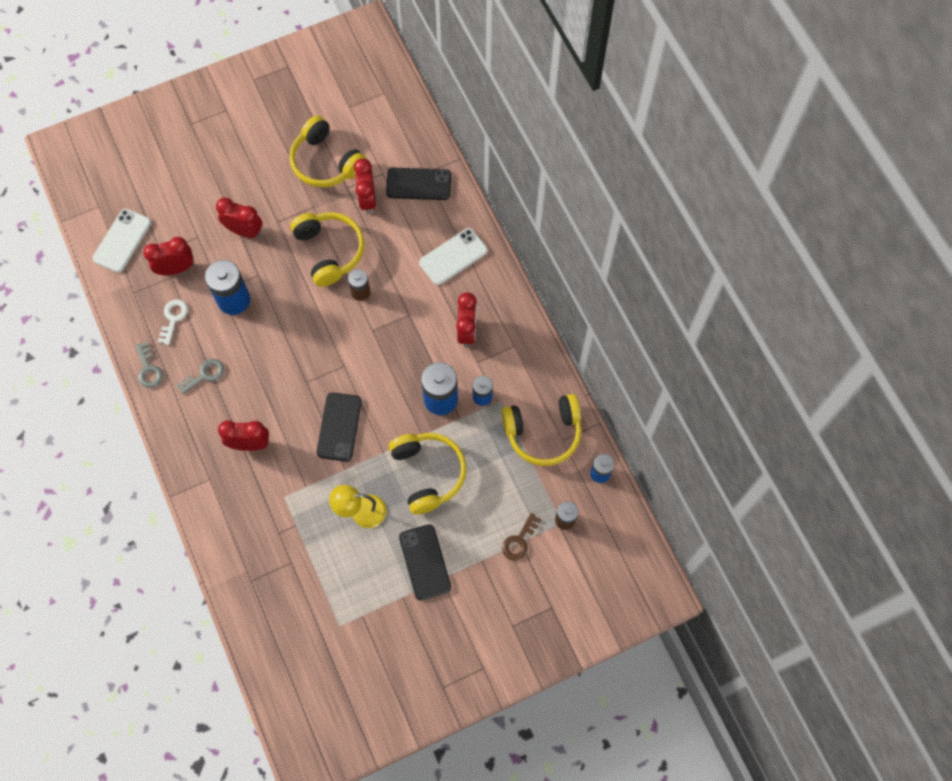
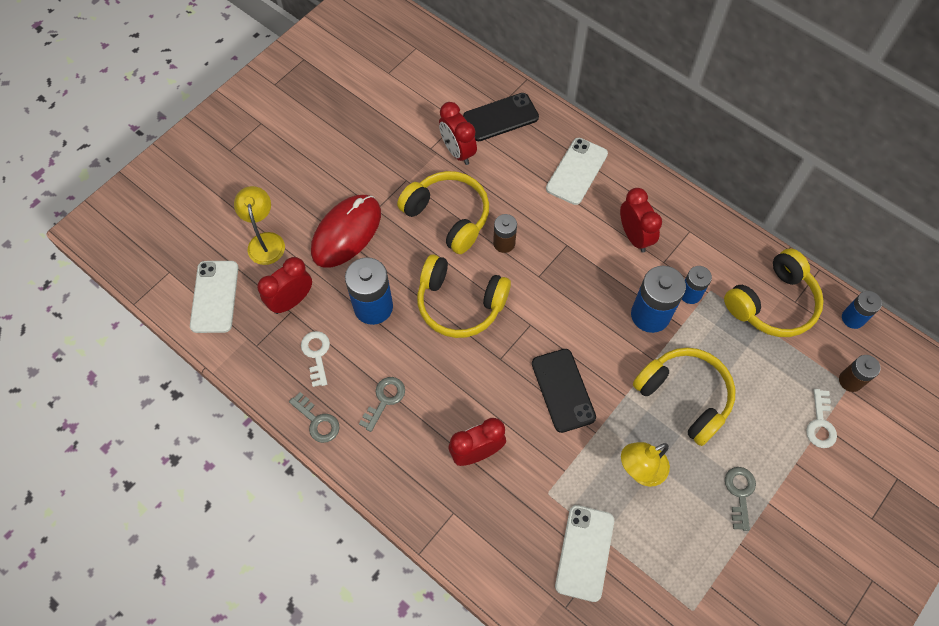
camera: 25 degrees left, 5 degrees down
(180, 212) = (265, 241): none -> yellow lamp
(245, 231) = (346, 232): red clock -> red mouse
(286, 550) = (584, 552): none -> white phone
(326, 162) = (394, 133): yellow headphones -> yellow headphones (460, 304)
(424, 562) = (740, 493): black phone -> grey key
(519, 540) = (820, 423): brown key -> white key

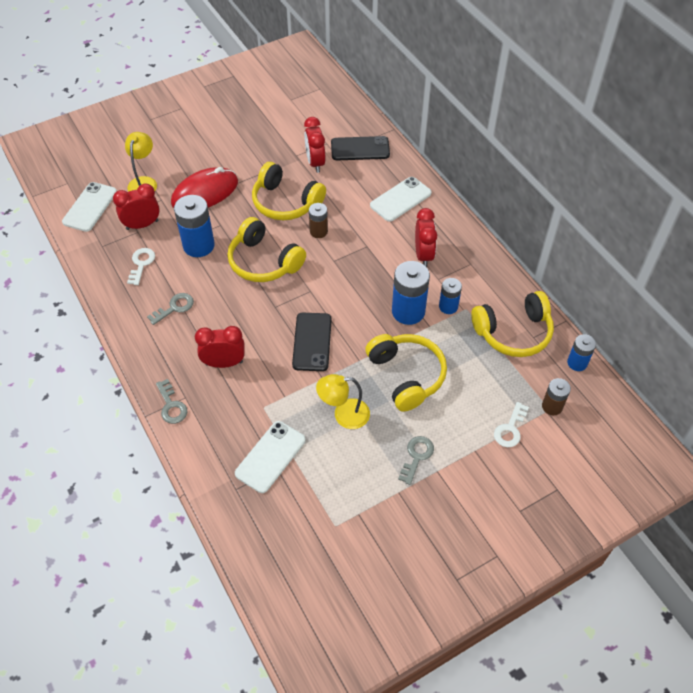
camera: 20 degrees right, 10 degrees down
(317, 421) = (119, 307): grey key -> grey key (171, 406)
(448, 216) = (285, 202): yellow headphones -> yellow headphones turned 150 degrees clockwise

